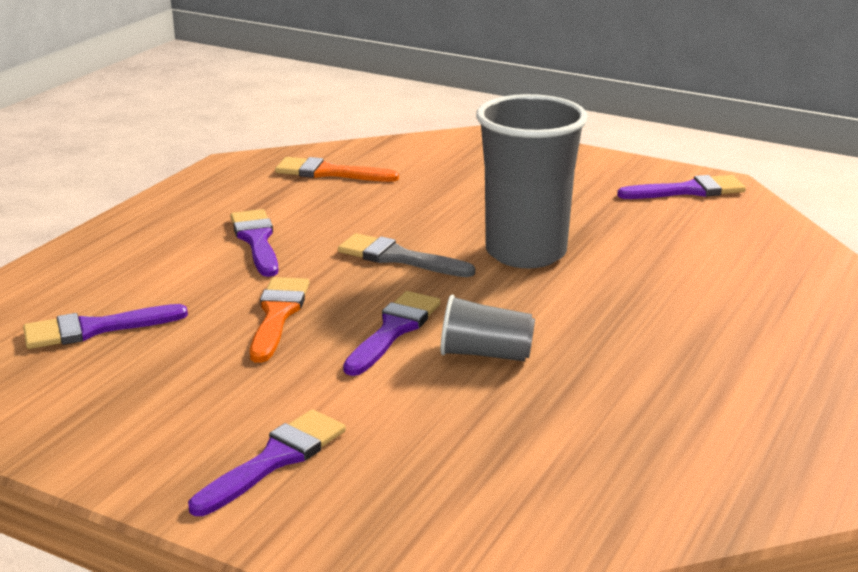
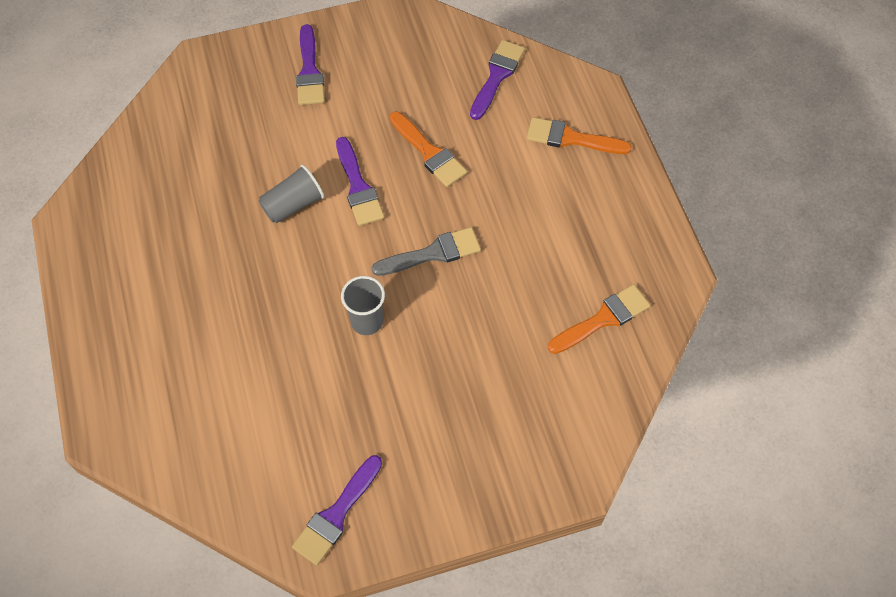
camera: 135 degrees right, 35 degrees up
(136, 255) = (571, 138): none -> orange brush
(256, 240) = (531, 204): purple brush -> none
(525, 253) = (367, 321): grey cup -> grey cup, size x0.50

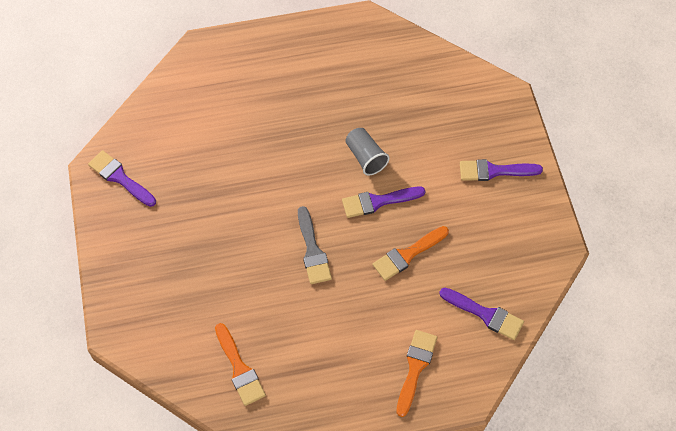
camera: 95 degrees right, 0 degrees up
(367, 321) = (260, 202): grey cup -> none

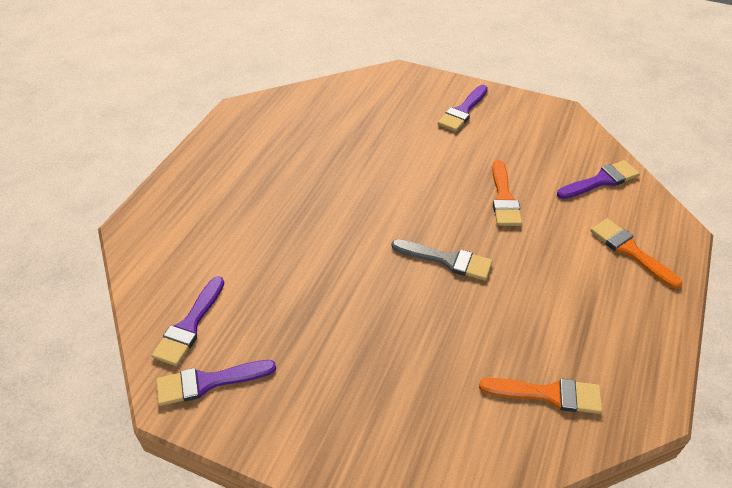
camera: 55 degrees left, 15 degrees down
(365, 157) = (378, 175): grey cup -> none
(378, 202) = (432, 190): purple brush -> purple brush (189, 325)

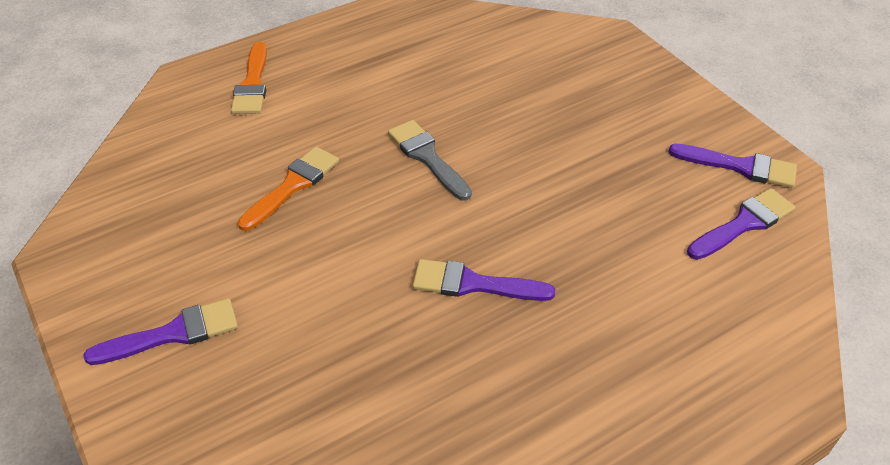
camera: 145 degrees left, 0 degrees up
(548, 394) = (456, 39): orange brush -> none
(600, 181) = (170, 150): purple brush -> purple brush (473, 284)

